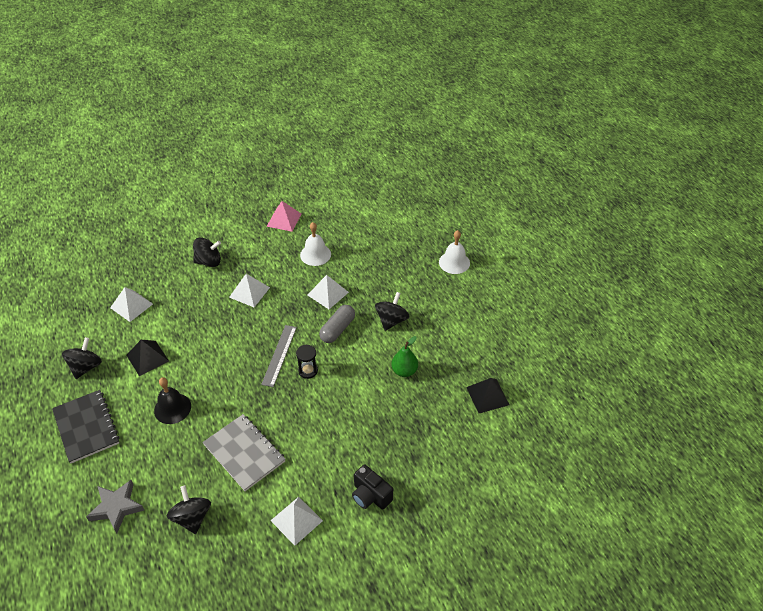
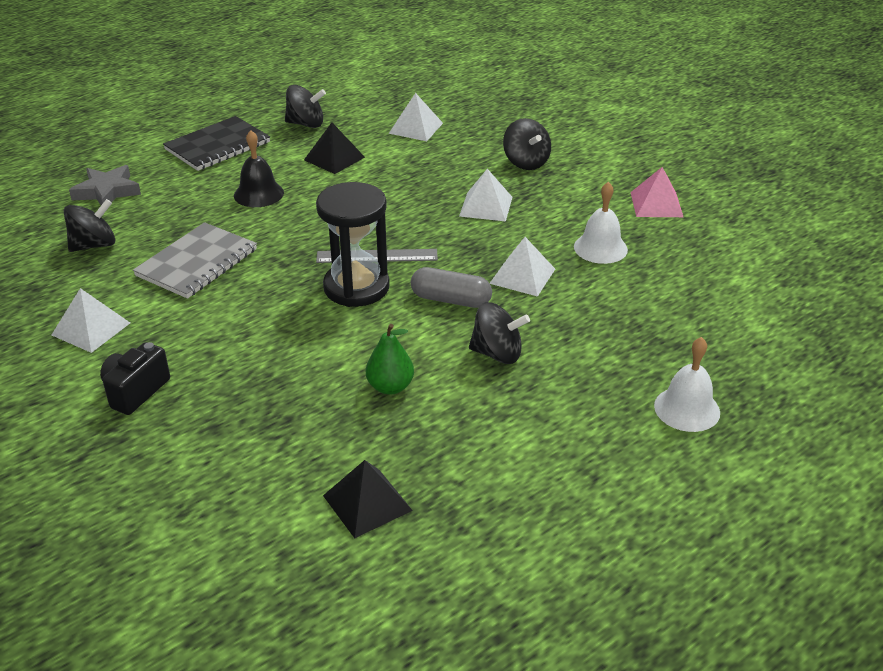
camera: 75 degrees right, 10 degrees down
(308, 371) = (356, 287): black hourglass -> black hourglass, size x2.10

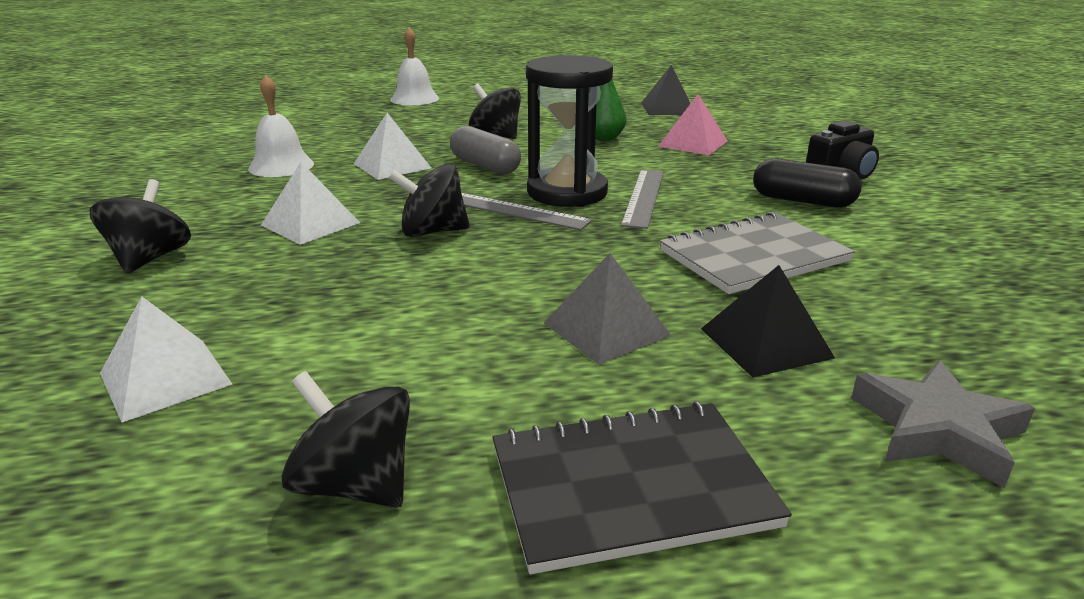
camera: 150 degrees left, 10 degrees down
(91, 328) = (904, 225): white pyramid -> none
(94, 245) = (932, 320): black spinning top -> black spinning top (432, 232)
(169, 336) = (802, 201): none -> black capsule
(258, 194) = (606, 329): black bell -> grey pyramid
(295, 300) = (644, 197): none -> grey ruler
(334, 158) = (407, 359): black pyramid -> black pyramid (765, 343)
(656, 204) = (142, 181): pink pyramid -> pink pyramid (693, 143)

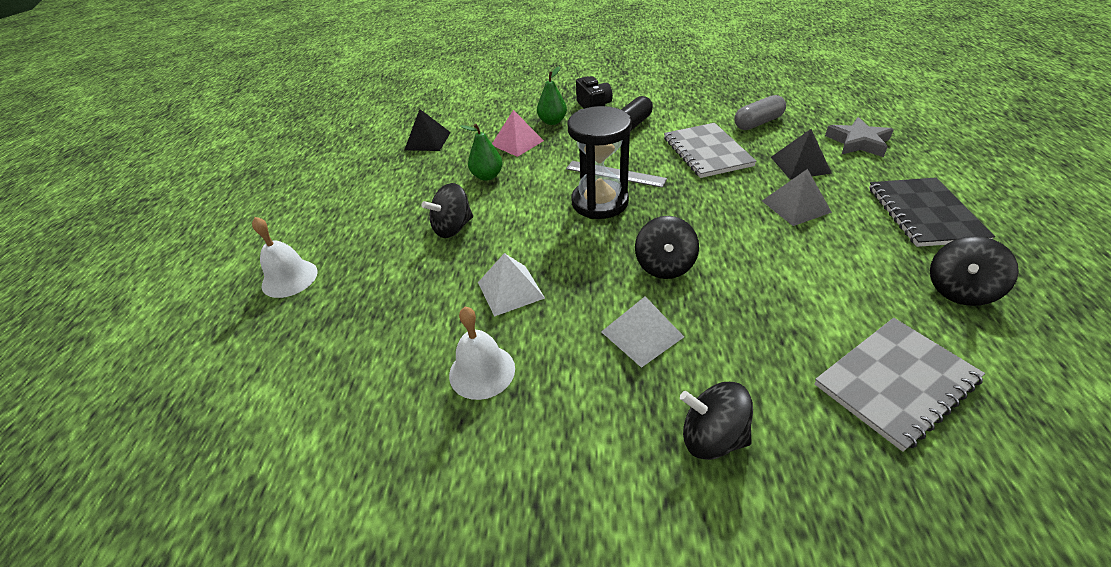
camera: 75 degrees left, 15 degrees up
(165, 378) = (896, 382): white pyramid -> grey notebook
(485, 166) = (531, 237): grey capsule -> grey capsule (758, 123)
(513, 210) = (629, 227): grey ruler -> none
(767, 155) = (552, 122): none -> green pear

